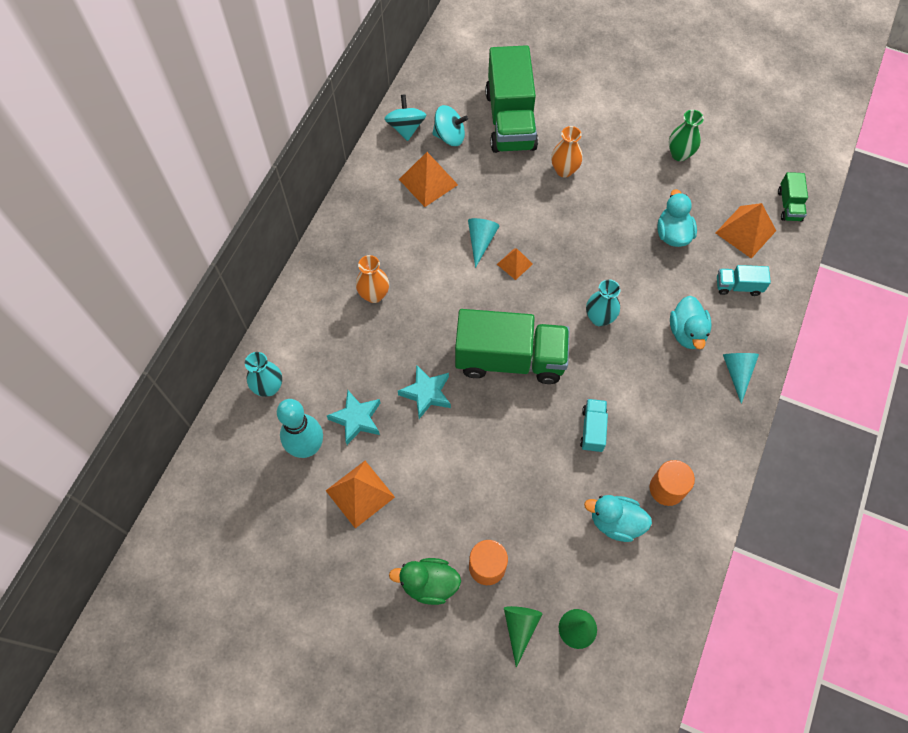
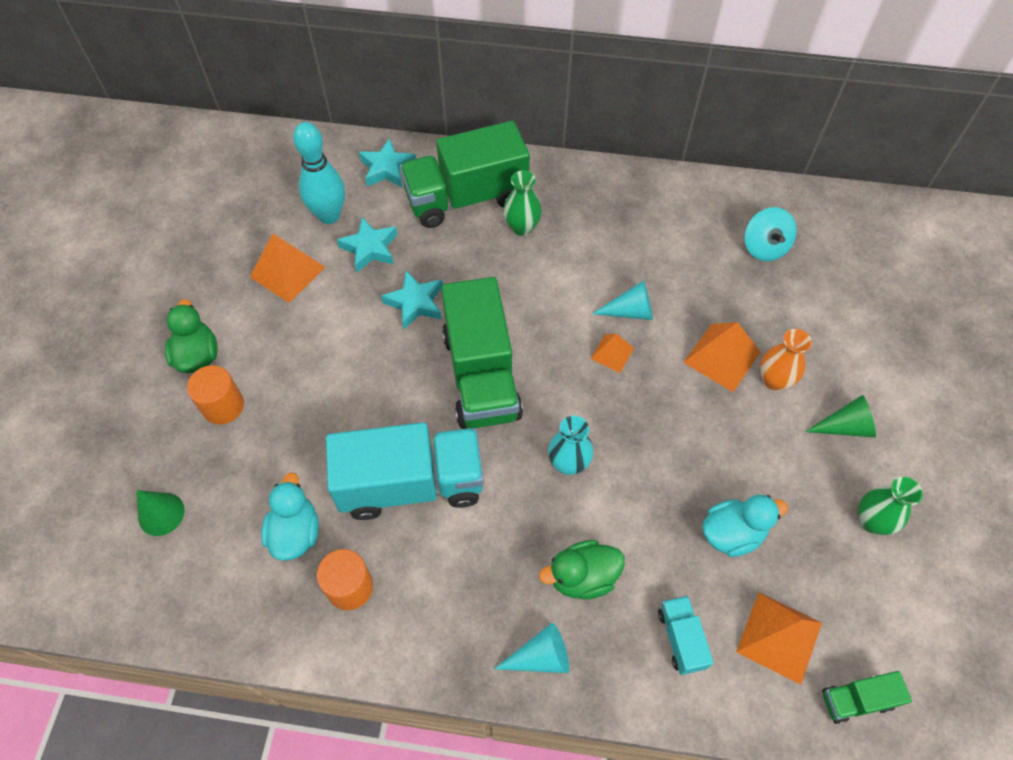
camera: 75 degrees right, 5 degrees down
(269, 387) = (387, 168): turquoise vase -> turquoise star
(374, 295) = (522, 227): orange vase -> green vase
(406, 128) = (755, 203): turquoise spinning top -> none
(428, 182) = (690, 241): orange pyramid -> orange pyramid (722, 357)
(510, 120) = (821, 304): green truck -> green truck (466, 198)
(520, 628) = (157, 453): green cone -> green cone (845, 427)
(592, 429) = (411, 484): turquoise truck -> turquoise truck, size x2.23
(686, 332) = (582, 577): turquoise duck -> green duck

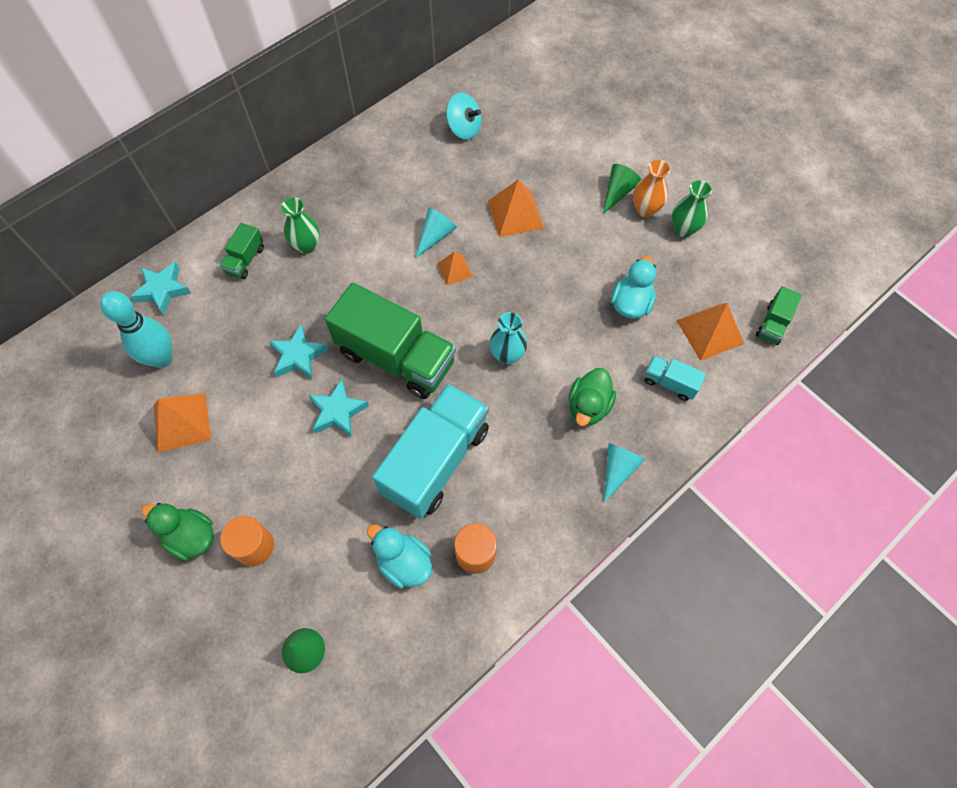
camera: 50 degrees left, 5 degrees up
(370, 248) = (221, 352): turquoise star -> turquoise star (338, 411)
(466, 198) = (245, 260): green truck -> green truck, size x0.45
(774, 380) = (556, 201): orange vase -> orange vase (645, 209)

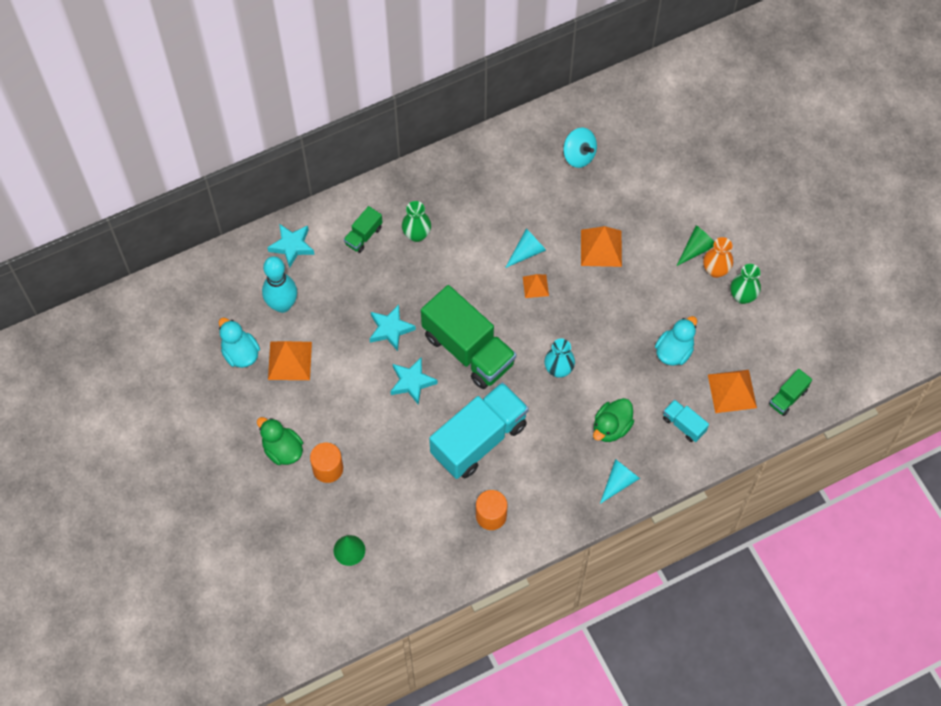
camera: 15 degrees right, 0 degrees up
(404, 562) = (436, 508): turquoise duck -> turquoise duck (240, 353)

